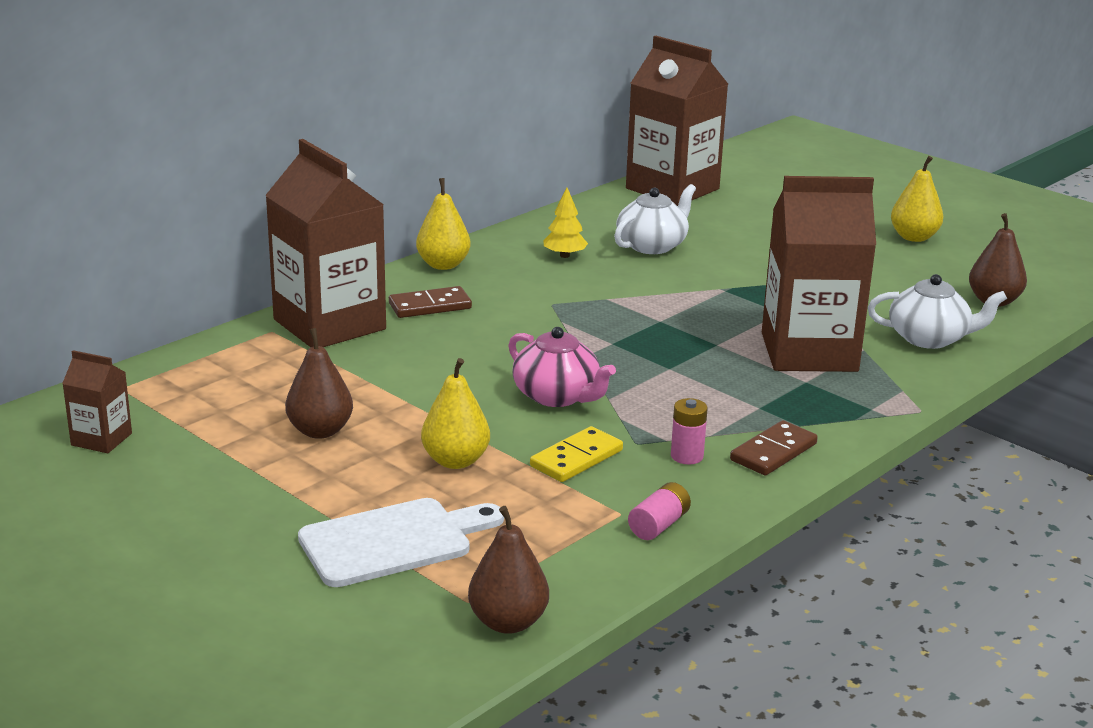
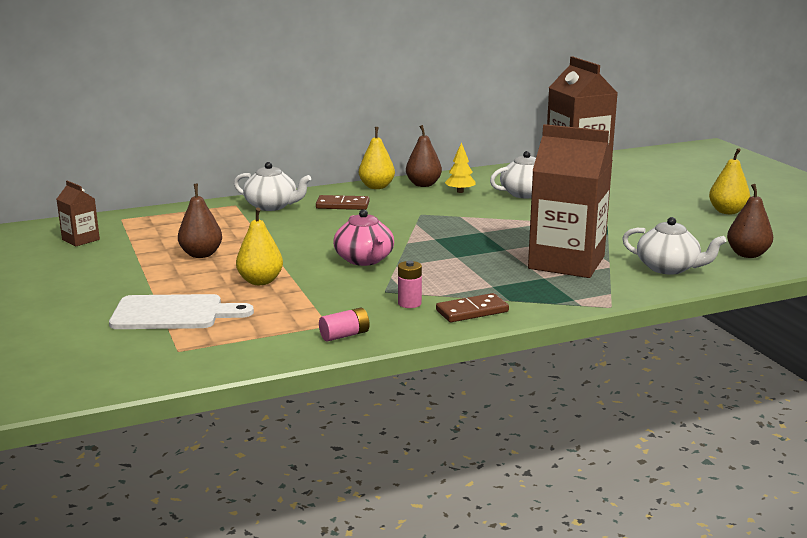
camera: 25 degrees right, 5 degrees down
(329, 324) = (272, 206): brown carton -> white teapot
(508, 622) = (187, 365): brown pear -> brown pear (423, 184)
(576, 458) = (336, 292): yellow domino -> none

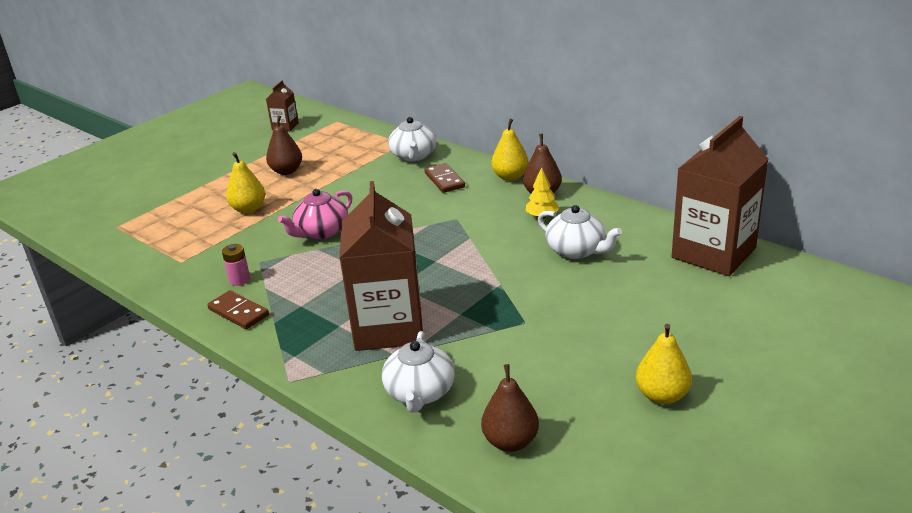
camera: 65 degrees right, 10 degrees up
(173, 313) = (174, 203): white cutting board -> none
(344, 335) = (164, 274): pink battery -> none

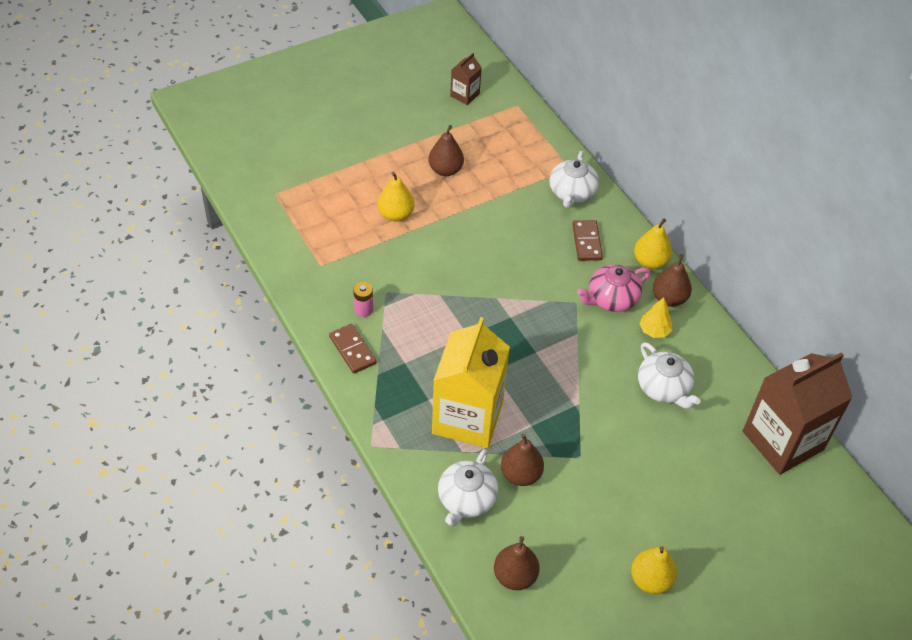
camera: 15 degrees right, 20 degrees up
(321, 232) = (450, 273): pink teapot -> pink teapot (611, 299)
(388, 327) = (467, 417): brown carton -> yellow carton
(469, 354) = (520, 474): none -> brown pear

